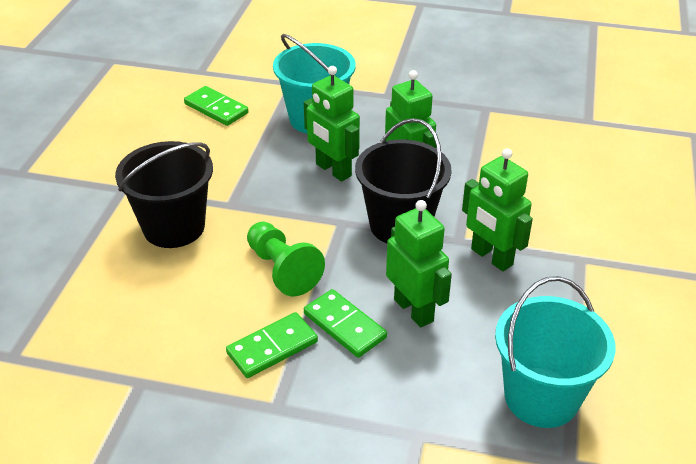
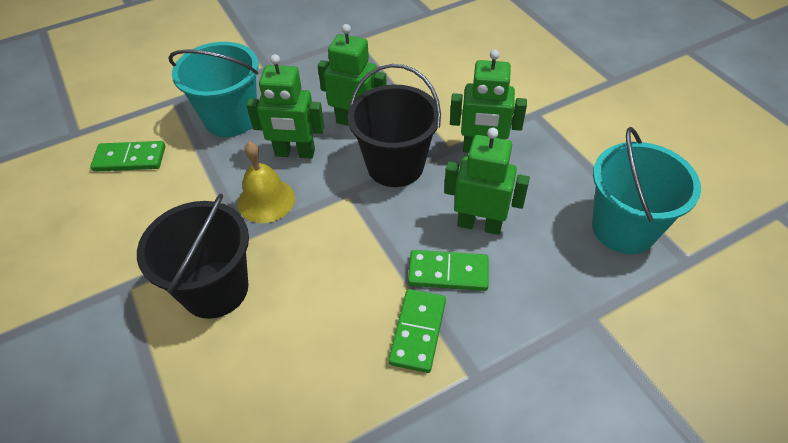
camera: 40 degrees left, 10 degrees up
(273, 191) = (266, 200): none -> yellow bell
(282, 270) = (350, 261): green pawn -> none

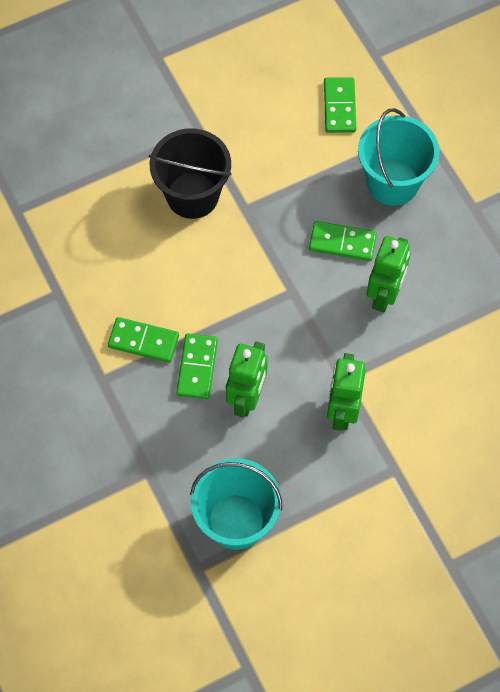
camera: 90 degrees right, 15 degrees up
(266, 200) = (284, 223): yellow bell -> none
(295, 153) = (342, 242): green robot -> green domino
(395, 166) = (323, 330): black bucket -> none

